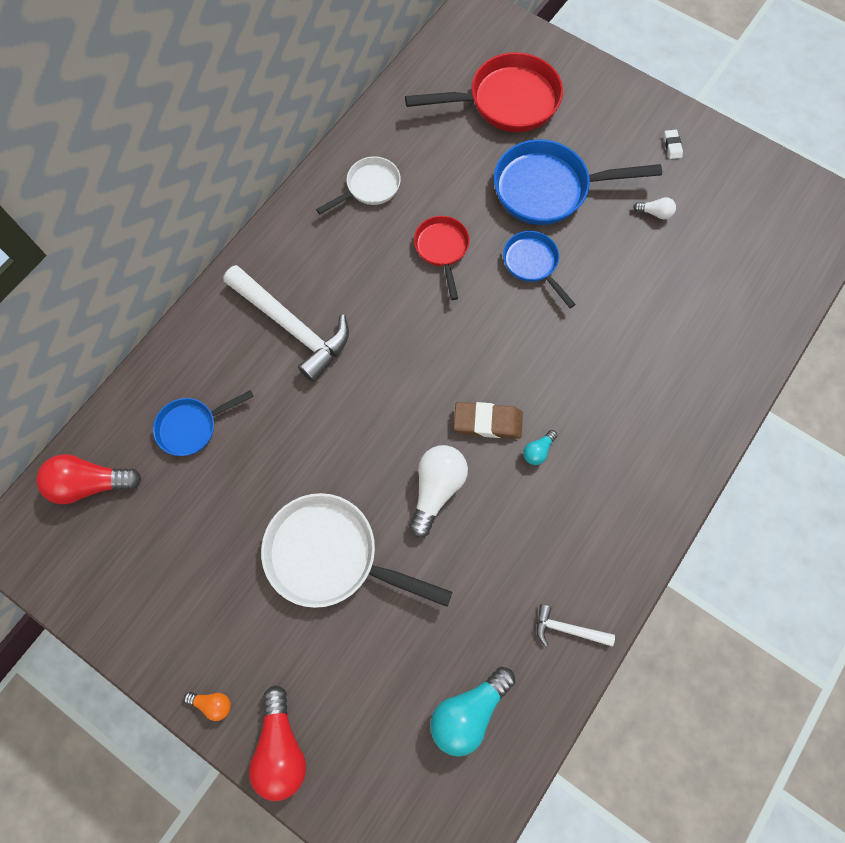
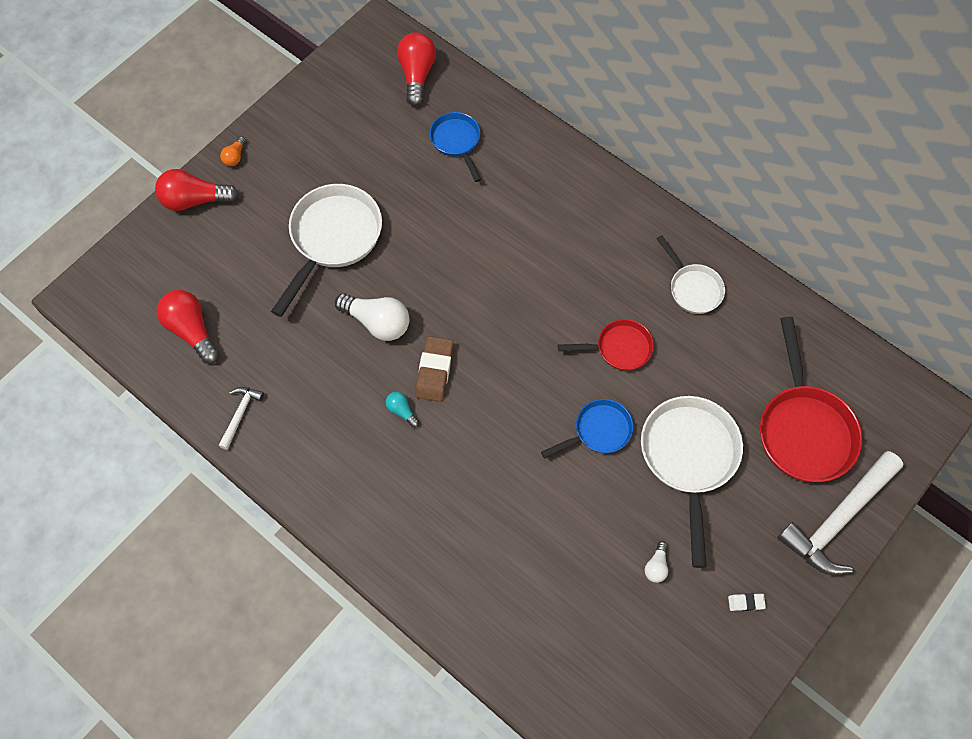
camera: 95 degrees right, 5 degrees down
(292, 327) = (544, 217): white hammer -> white hammer (838, 519)
(469, 711) = (191, 330): turquoise light bulb -> red light bulb
(548, 189) = (689, 458): blue pan -> white pan

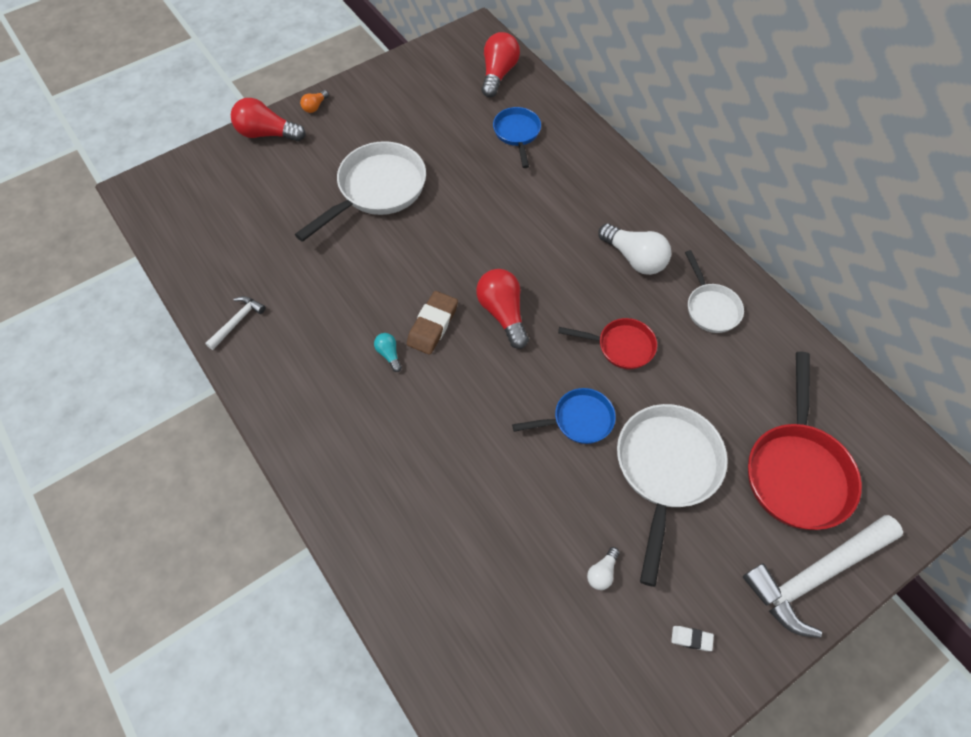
camera: 15 degrees right, 5 degrees down
(191, 330) = (222, 239): red light bulb -> red light bulb (503, 313)
(377, 322) = (393, 270): white light bulb -> white light bulb (634, 258)

